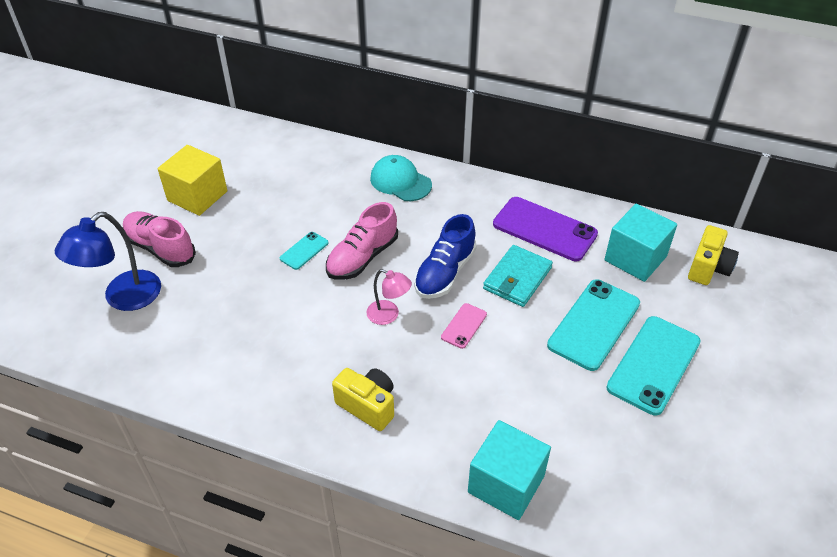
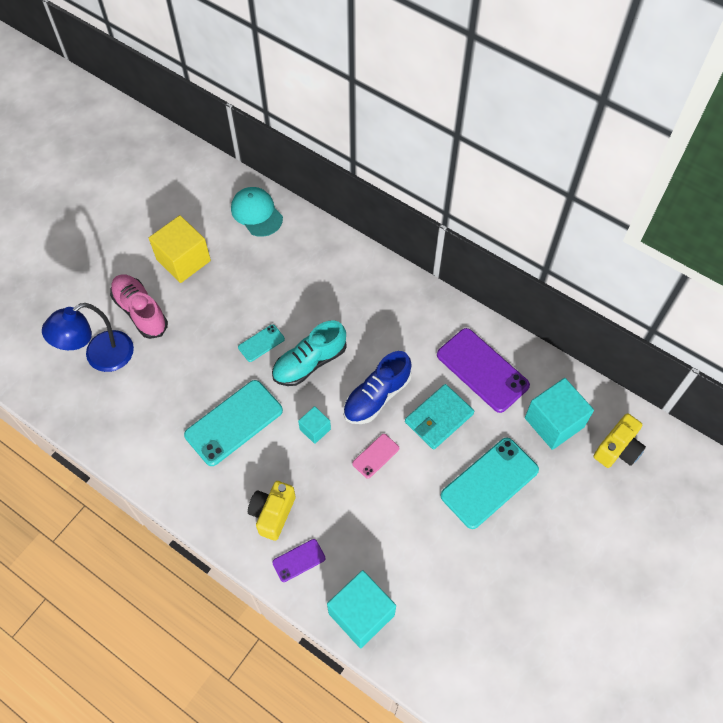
camera: 15 degrees right, 15 degrees up
(362, 257) = (309, 362): pink shoe -> turquoise shoe
(368, 406) = (272, 514): yellow camera -> yellow camera turned 120 degrees counterclockwise
(389, 315) = (315, 429): pink lamp -> turquoise cube
(400, 181) = (368, 285): turquoise cap -> turquoise cap (256, 213)
(414, 446) = (299, 560): none -> purple phone
(653, 364) = (526, 536): turquoise phone -> turquoise phone (234, 422)

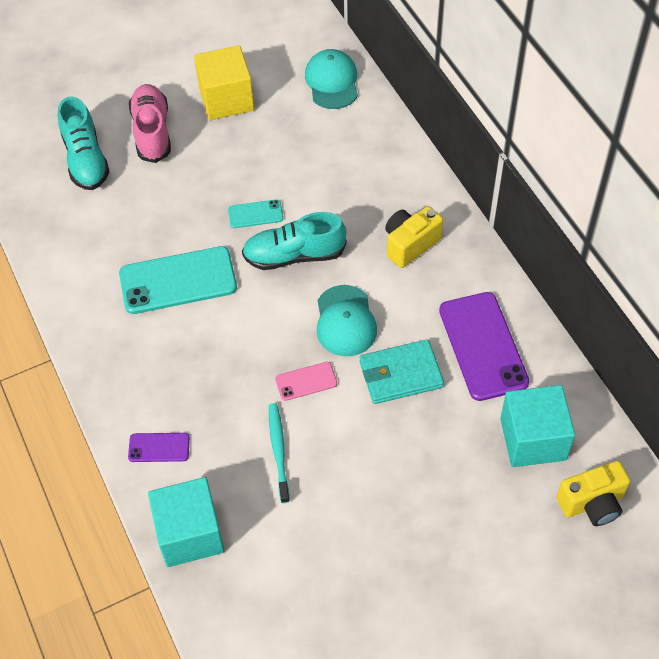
camera: 30 degrees right, 5 degrees down
(100, 357) = (86, 159): blue lamp -> turquoise shoe
(272, 514) = (161, 388): yellow camera -> yellow camera (410, 244)
(315, 429) = (258, 325): turquoise cube -> none
(376, 396) = (345, 321): blue shoe -> turquoise cap
(387, 518) = (278, 450): none -> turquoise toothbrush
(489, 483) = (416, 468): turquoise phone -> none

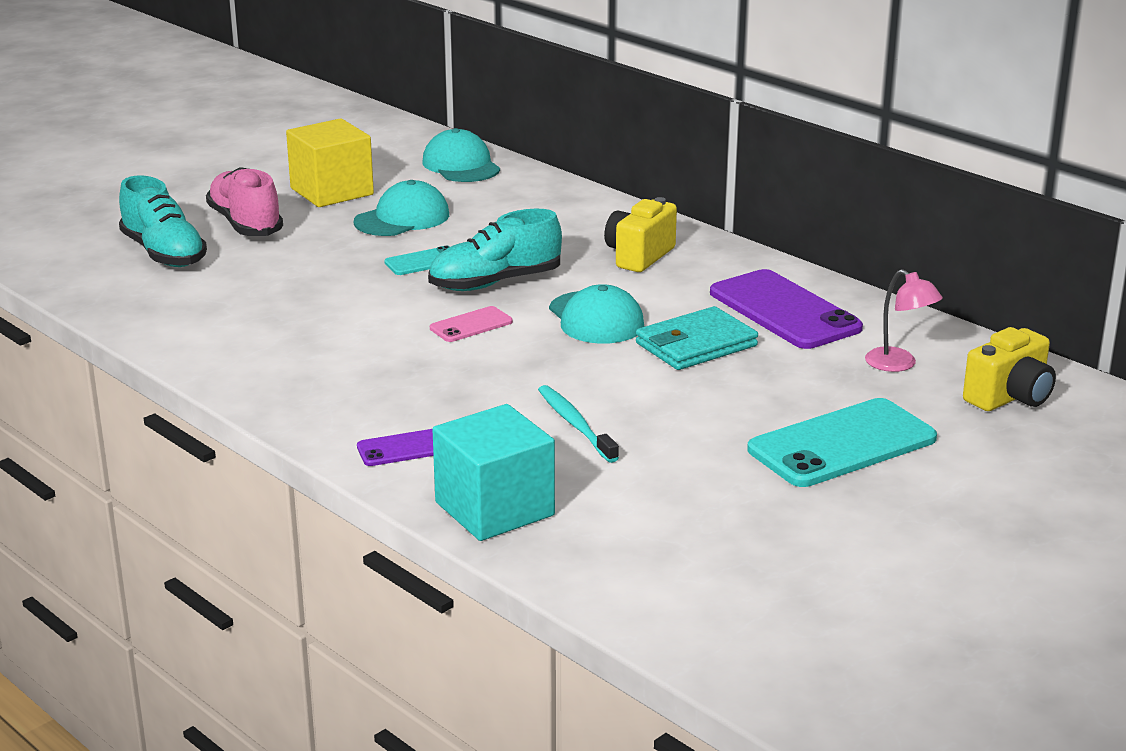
camera: 20 degrees left, 30 degrees down
(178, 280) = (349, 321): turquoise phone -> turquoise phone (842, 444)
(262, 150) = (402, 218): none -> turquoise cap
(306, 381) = (575, 368): pink phone -> pink phone (471, 325)
(533, 439) = (899, 364): turquoise cube -> pink lamp

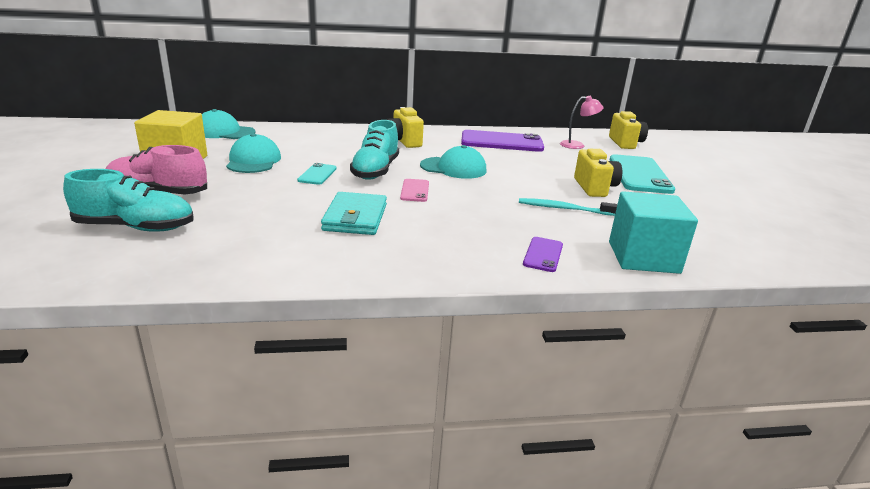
camera: 55 degrees left, 0 degrees up
(696, 345) = (511, 163): turquoise wallet -> turquoise wallet (355, 217)
(703, 425) = (594, 188): none -> yellow camera

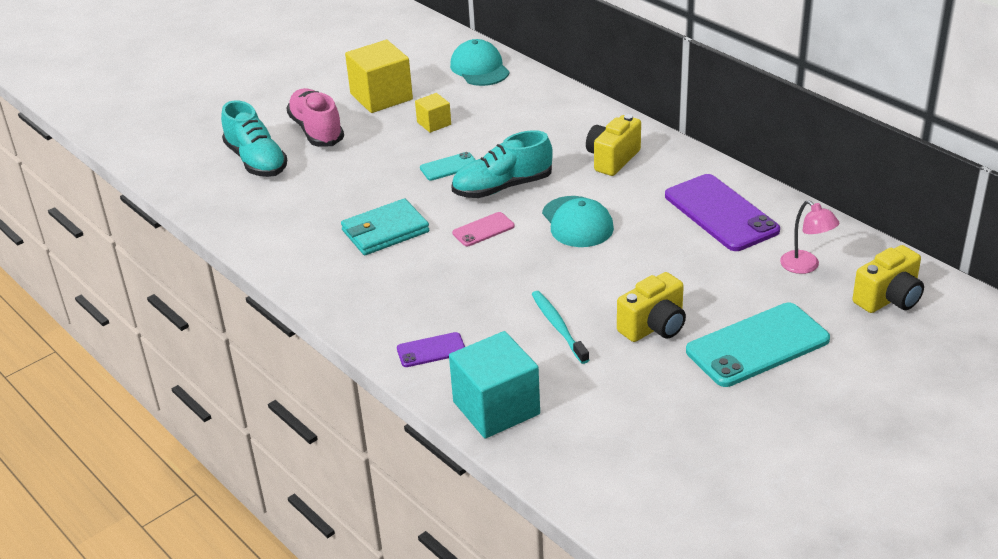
camera: 60 degrees right, 10 degrees up
(253, 161) = (434, 123): turquoise cap -> yellow cube

